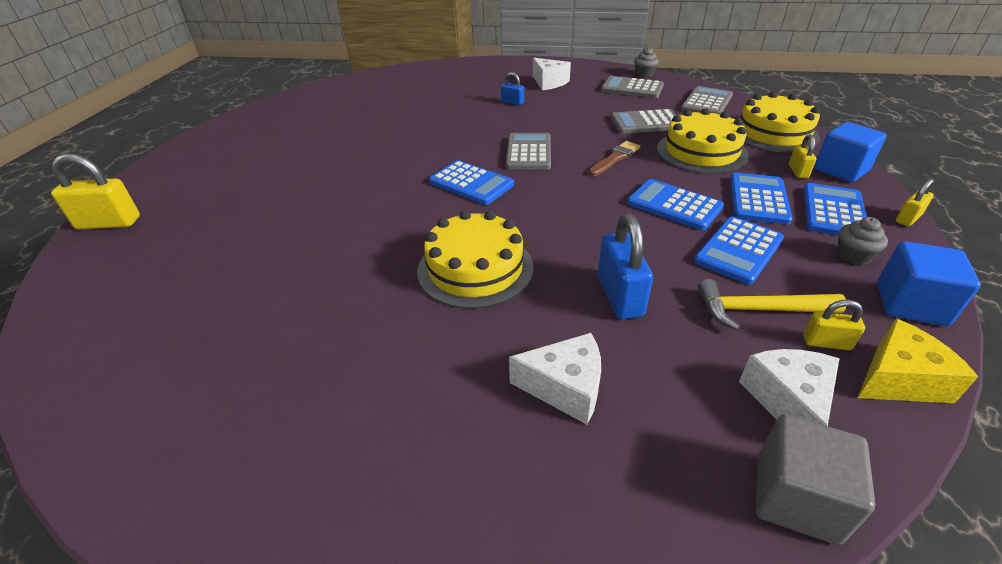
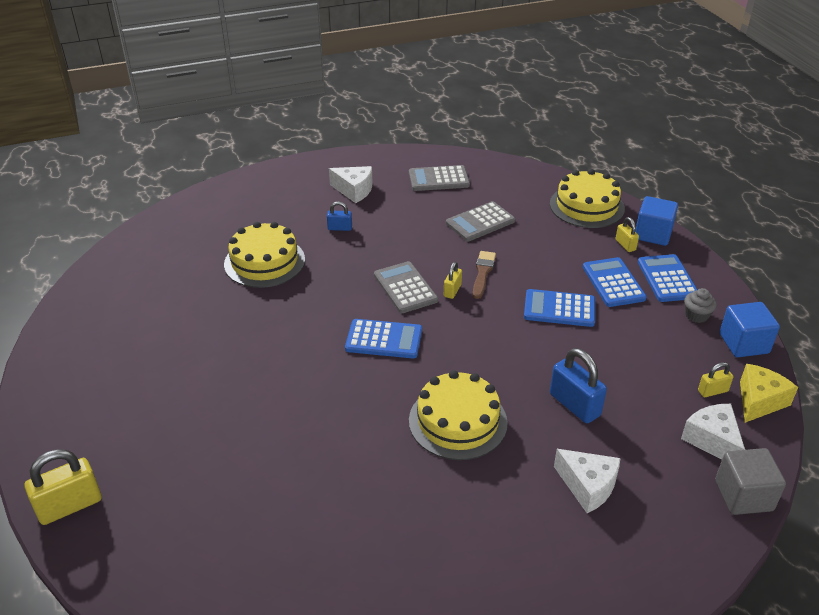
camera: 30 degrees left, 0 degrees up
(565, 387) = (587, 486): white cheese -> white cheese turned 60 degrees clockwise
(644, 74) = (436, 156): grey cupcake -> none
(701, 152) = (545, 244): yellow cake -> yellow cake (264, 262)
(706, 102) = (514, 182): grey calculator -> none
(739, 250) = (626, 336): blue calculator -> none
(758, 310) = (664, 382): yellow hammer -> none
(908, 218) = (714, 270): yellow padlock -> yellow padlock (452, 291)

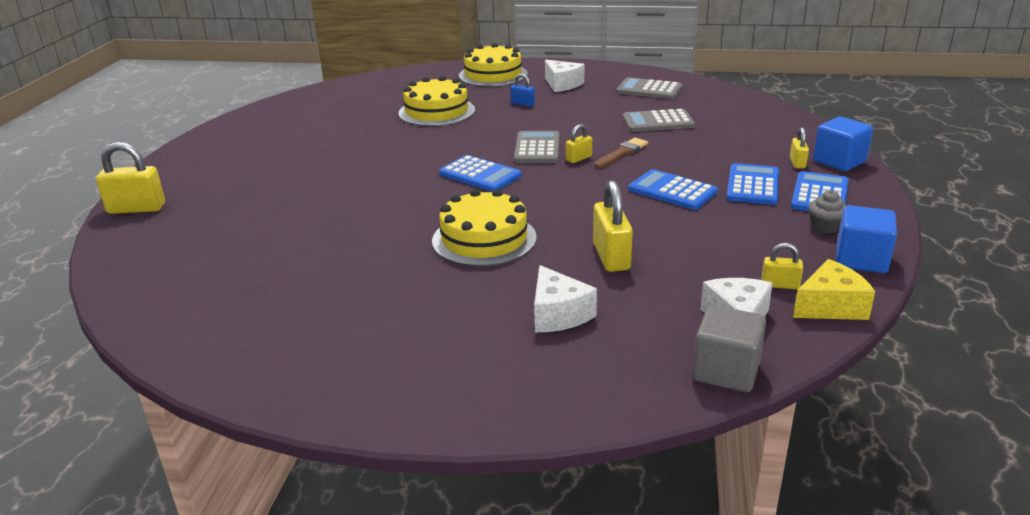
camera: 30 degrees right, 10 degrees down
(574, 405) = (611, 257): blue padlock -> yellow padlock
(587, 206) = (784, 130): yellow cake -> yellow cake (493, 75)

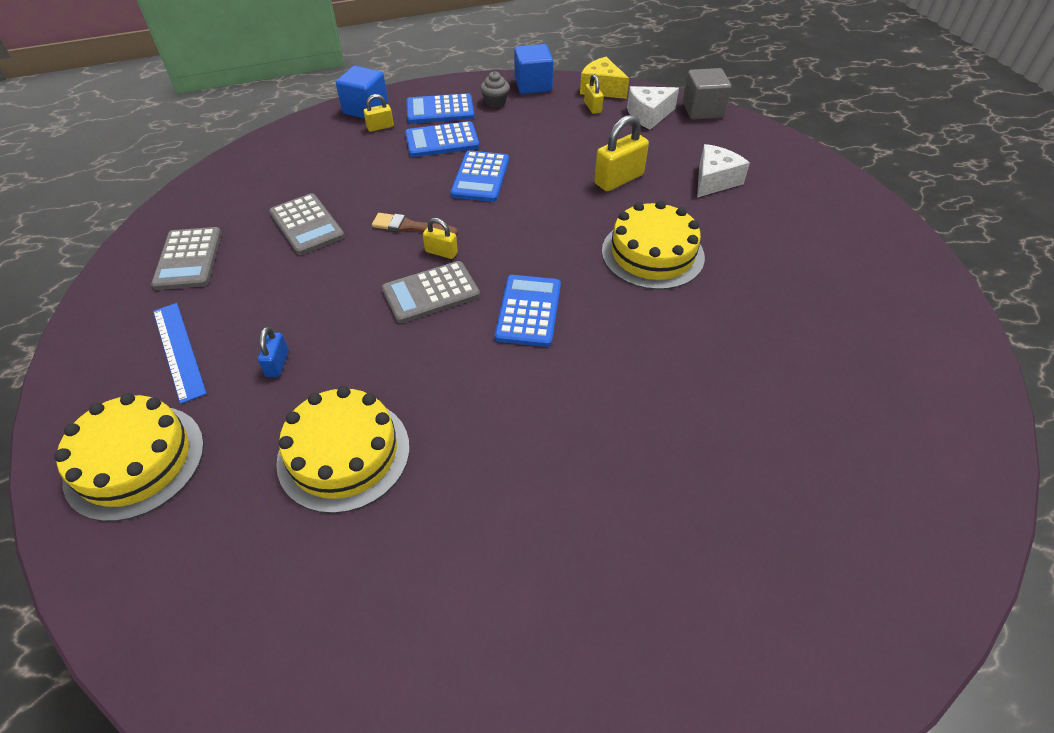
camera: 120 degrees left, 20 degrees up
(136, 209) = (882, 633): yellow padlock -> none
(562, 84) = (178, 351): white cheese -> blue ruler

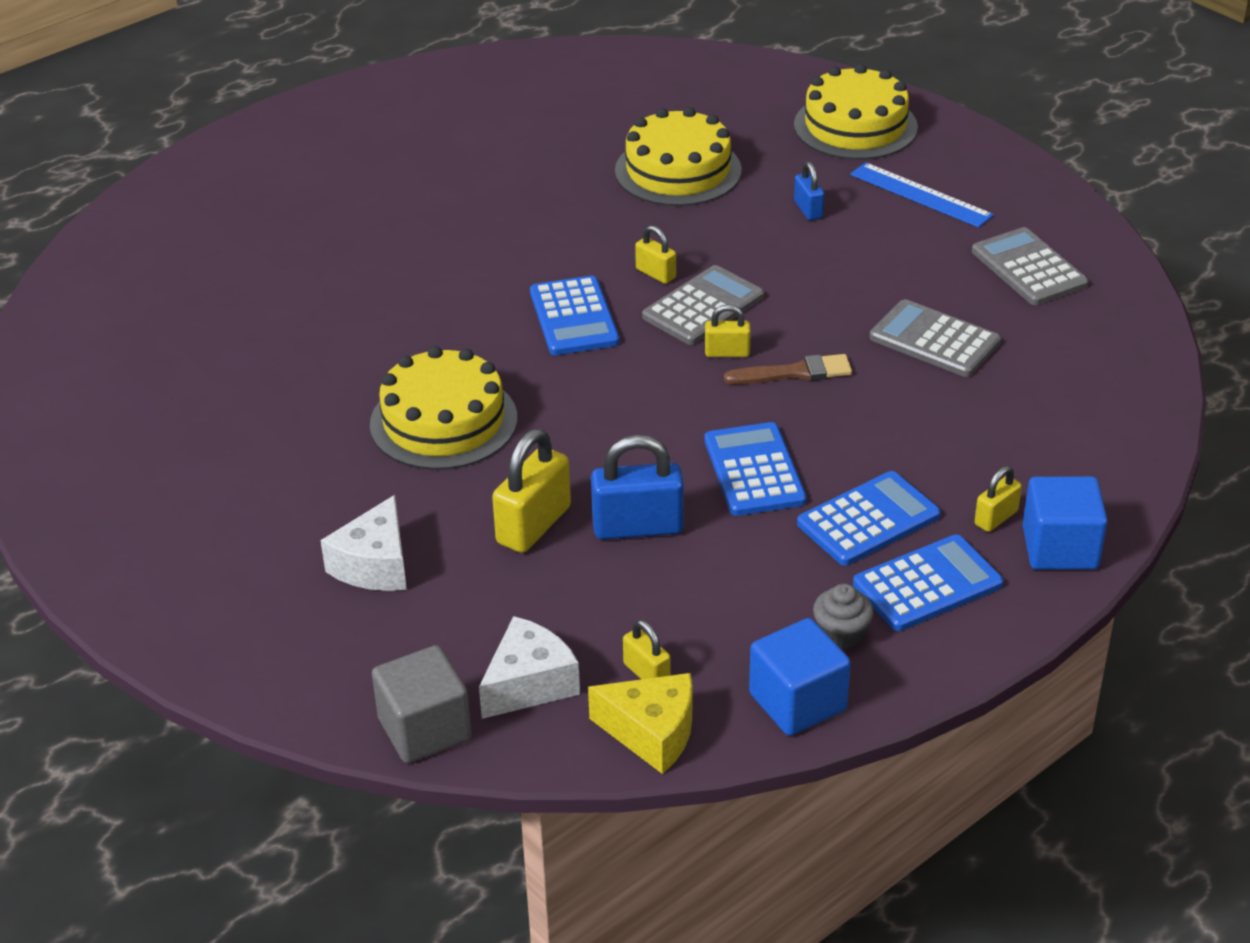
camera: 160 degrees right, 10 degrees down
(444, 334) = (655, 274): none -> yellow padlock
(562, 165) = (638, 527): none -> blue padlock

